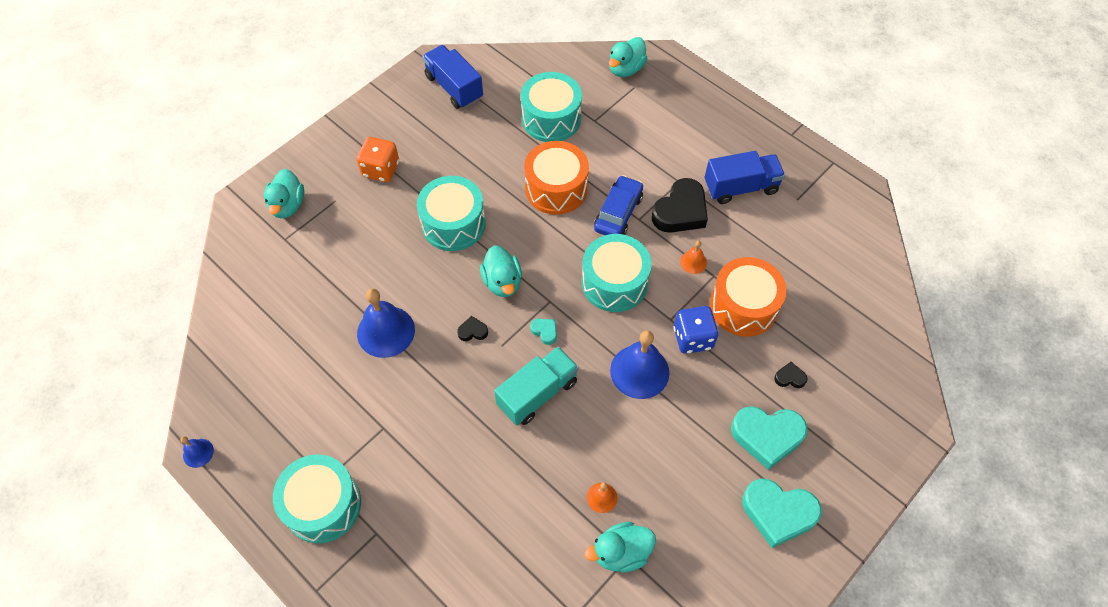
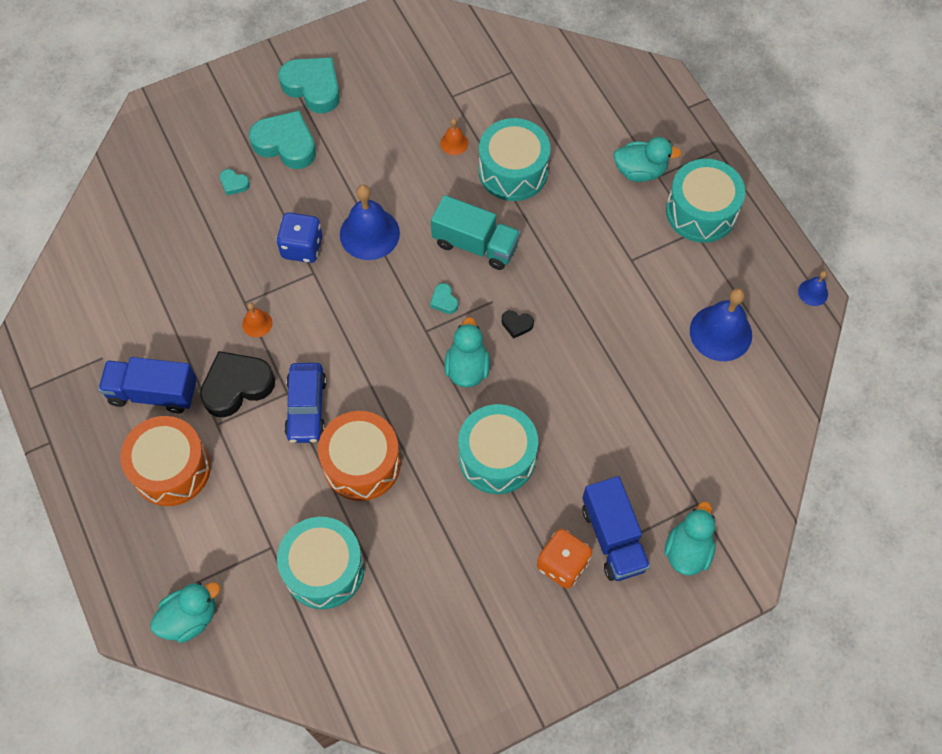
camera: 160 degrees left, 5 degrees up
(386, 331) = (606, 354): blue bell -> blue bell (720, 333)
(454, 87) = (430, 669): blue truck -> blue truck (613, 537)
(537, 393) = (475, 244): turquoise truck -> turquoise truck turned 135 degrees counterclockwise
(614, 283) = (350, 328): turquoise drum -> turquoise drum (513, 171)
(618, 213) = (306, 407): blue car -> blue car turned 45 degrees counterclockwise
(621, 552) = (456, 100): turquoise duck -> turquoise duck (640, 171)
(743, 306) = (234, 261): orange drum -> orange drum (171, 469)
(789, 377) = (234, 184): black heart -> turquoise heart

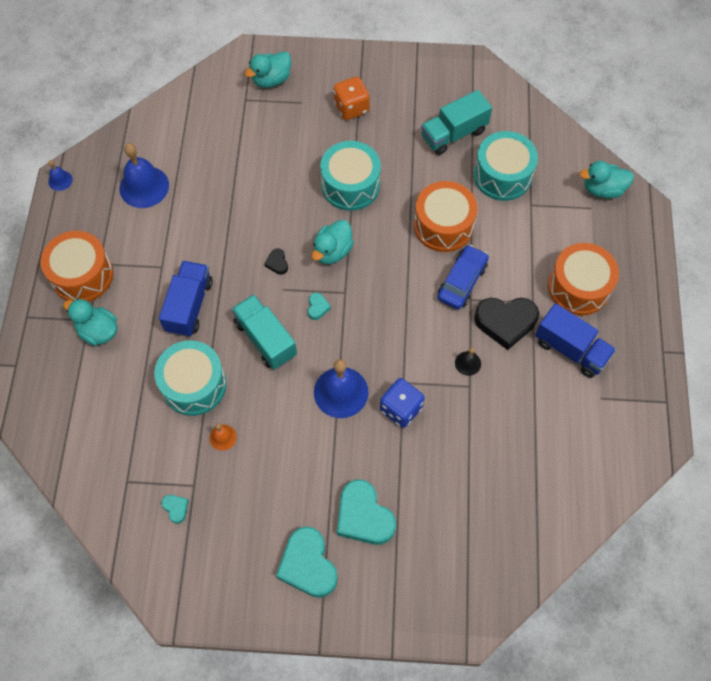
camera: 150 degrees left, 0 degrees up
(234, 184) = (428, 500): turquoise heart -> turquoise heart (176, 508)
(257, 323) = (468, 363): orange bell -> black bell
(414, 597) = (453, 134): none -> turquoise truck
(517, 325) = (277, 263): black heart -> black heart turned 150 degrees counterclockwise
(613, 537) = (310, 107): blue truck -> blue truck (189, 306)
(701, 212) = (82, 275): turquoise drum -> orange drum

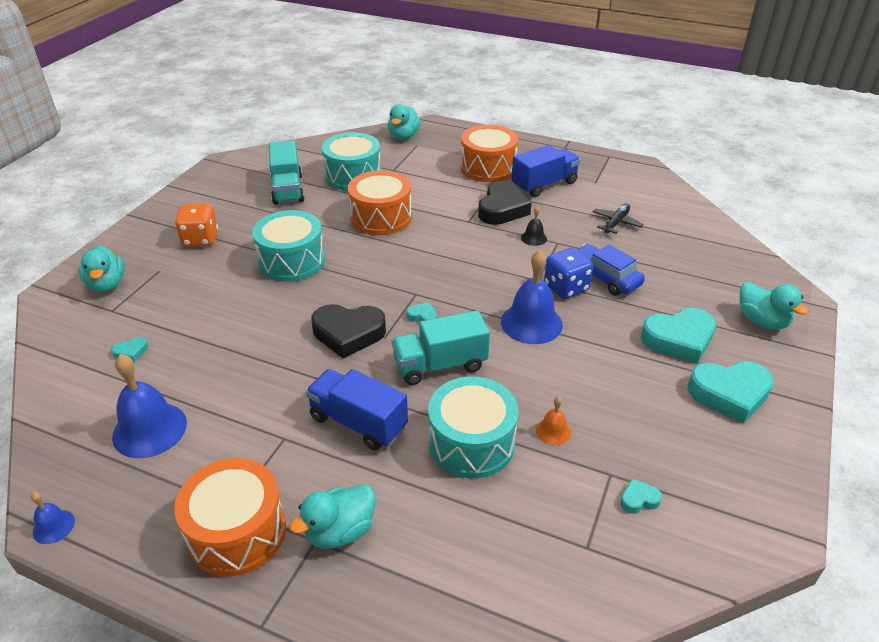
camera: 70 degrees left, 25 degrees down
(208, 136) = (131, 352): none -> turquoise heart
(277, 263) = (348, 334): black heart -> black heart, size x2.24
(332, 251) = (361, 291): turquoise duck -> turquoise duck (762, 321)
(462, 282) = (447, 221): blue car -> blue car (604, 277)
(528, 433) = (616, 223): none -> black plane

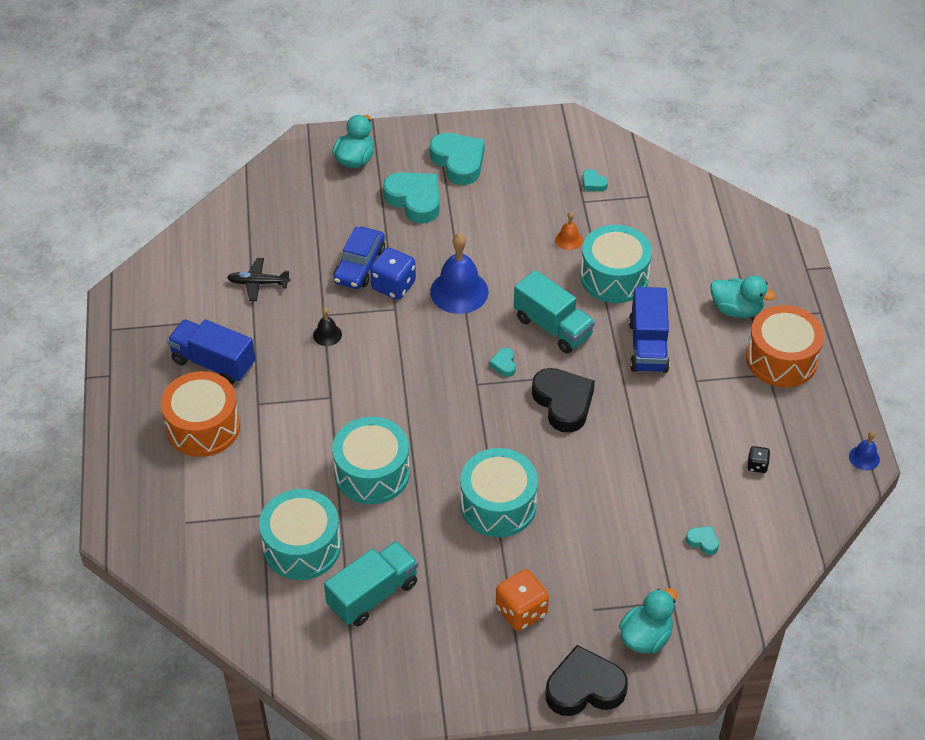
camera: 120 degrees left, 10 degrees up
(149, 429) = (757, 465): blue bell -> black dice
(381, 217) = (372, 473): orange drum -> turquoise drum
(404, 136) = (168, 548): turquoise duck -> none
(502, 209) = (288, 379): black heart -> black heart (584, 688)

